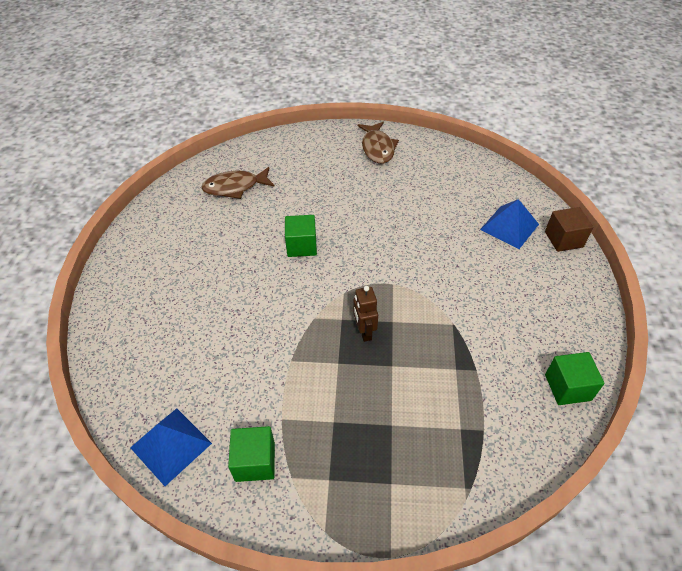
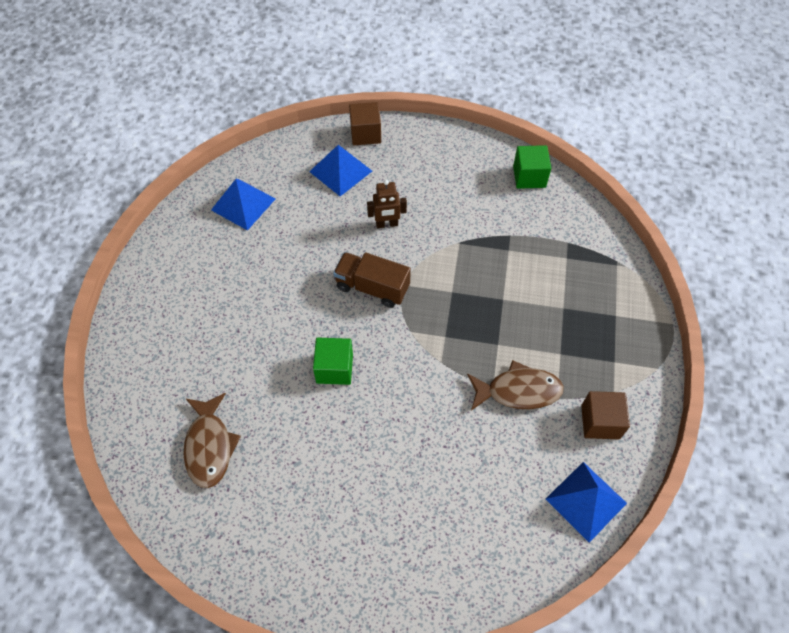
camera: 85 degrees left, 10 degrees up
(255, 461) = (600, 422): green cube -> brown cube
(364, 332) = (462, 317): brown robot -> brown robot (387, 224)
(377, 148) = (176, 270): brown fish -> brown fish (518, 391)
(385, 262) = (372, 287): none -> brown truck
(450, 172) = (243, 204): none -> blue pyramid

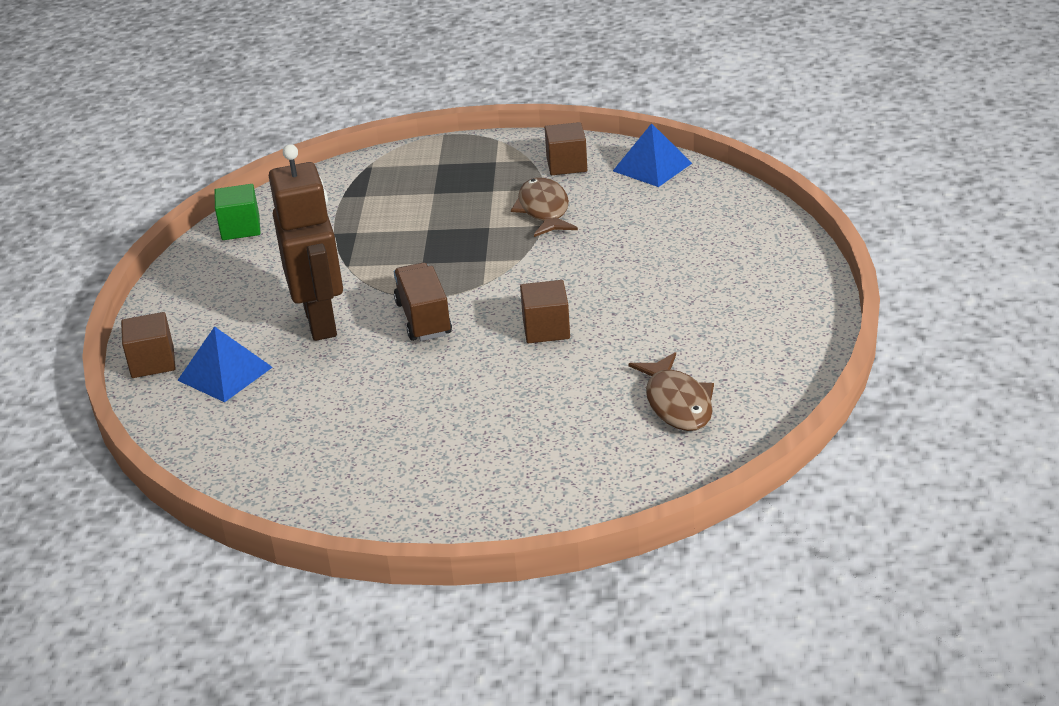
camera: 95 degrees left, 25 degrees down
(209, 446) = (677, 403): brown fish -> brown fish turned 90 degrees clockwise
(243, 204) = (288, 453): blue pyramid -> none
(334, 368) = (546, 329): green cube -> brown cube
(372, 287) = (423, 319): brown truck -> brown truck turned 150 degrees clockwise
(387, 224) = (321, 322): brown robot -> brown robot, size x2.15

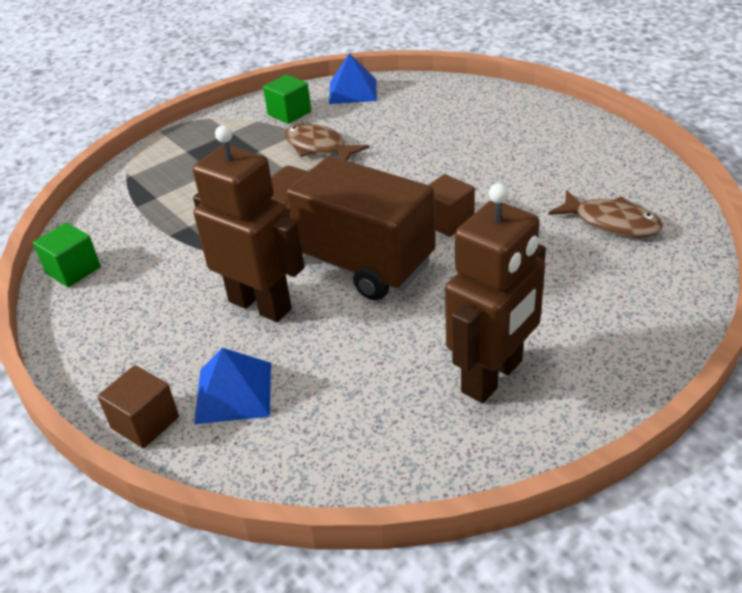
camera: 40 degrees left, 5 degrees up
(395, 463) = (492, 377): none -> brown robot
(423, 319) = (344, 260): brown truck -> brown truck, size x1.98
(566, 165) = (289, 113): brown cube -> green cube

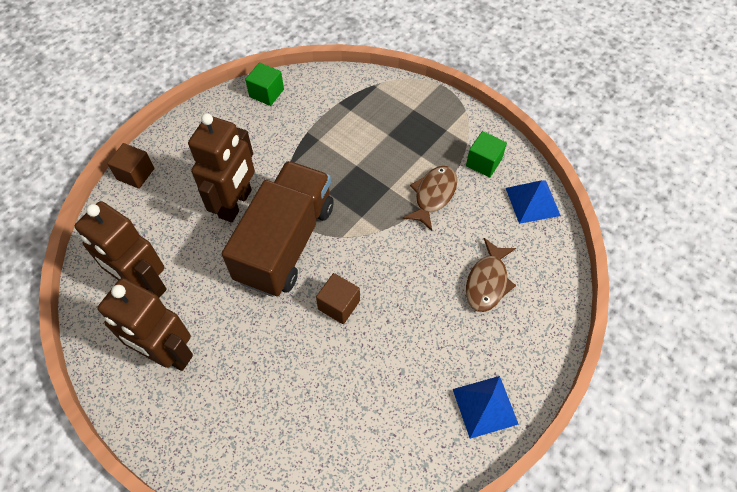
camera: 75 degrees right, 20 degrees up
(233, 392) = (157, 210): blue pyramid -> blue pyramid (485, 406)
(369, 406) = (144, 284): none -> brown robot
(611, 222) = (348, 433): brown fish -> brown fish (487, 282)

